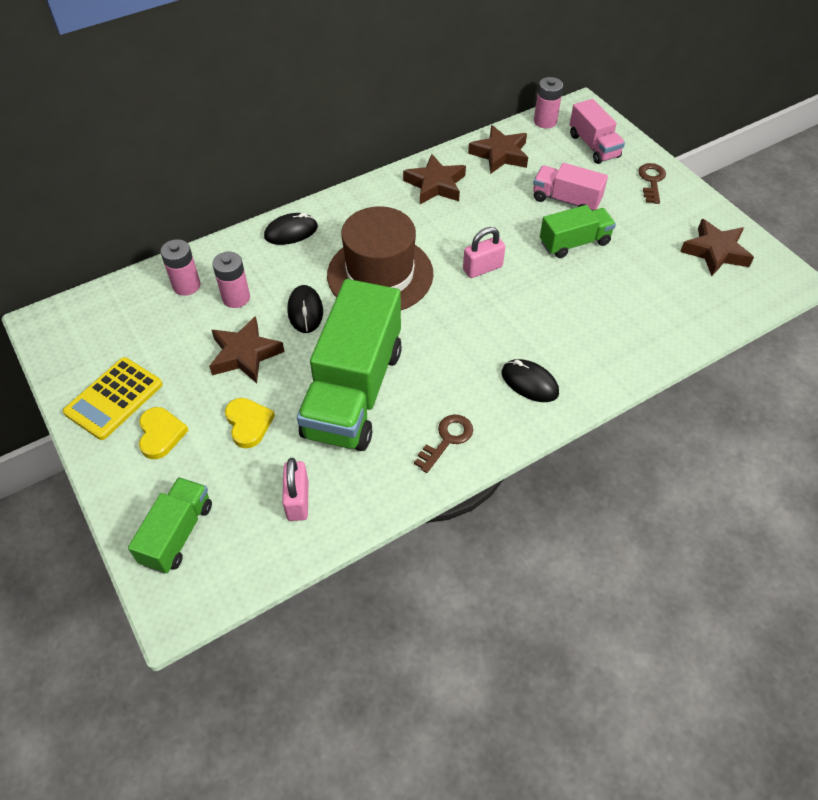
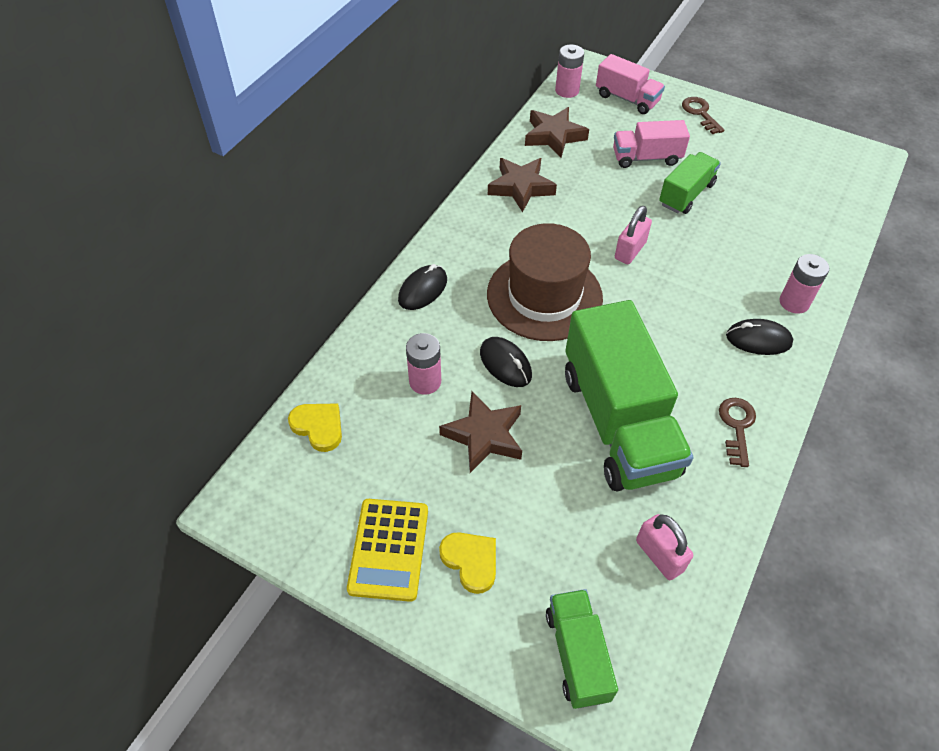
camera: 30 degrees left, 0 degrees up
(186, 285) = (362, 392): pink battery -> pink battery (794, 302)
(248, 423) = (548, 504): yellow heart -> yellow heart (318, 427)
(715, 252) = (800, 157): brown star -> none

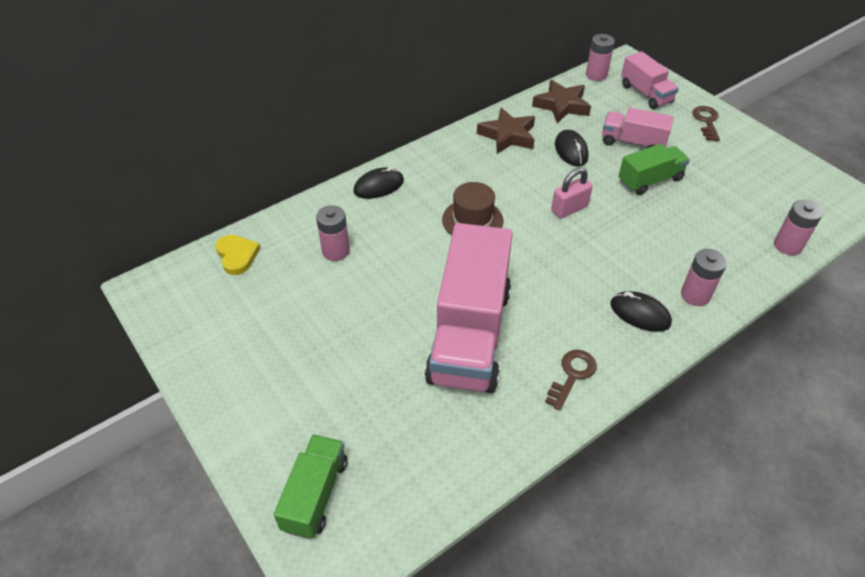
camera: 25 degrees right, 5 degrees down
(388, 549) = (227, 358): yellow calculator -> none
(471, 561) = (281, 391): yellow heart -> none
(484, 435) = (354, 305): brown star -> none
(505, 364) = (406, 259): black mouse -> black mouse (571, 151)
(544, 296) = (472, 220): brown hat -> brown hat, size x0.59
(618, 422) = (469, 334): green truck -> pink truck
(659, 555) = (434, 449): pink padlock -> none
(841, 223) = (788, 245): none -> pink battery

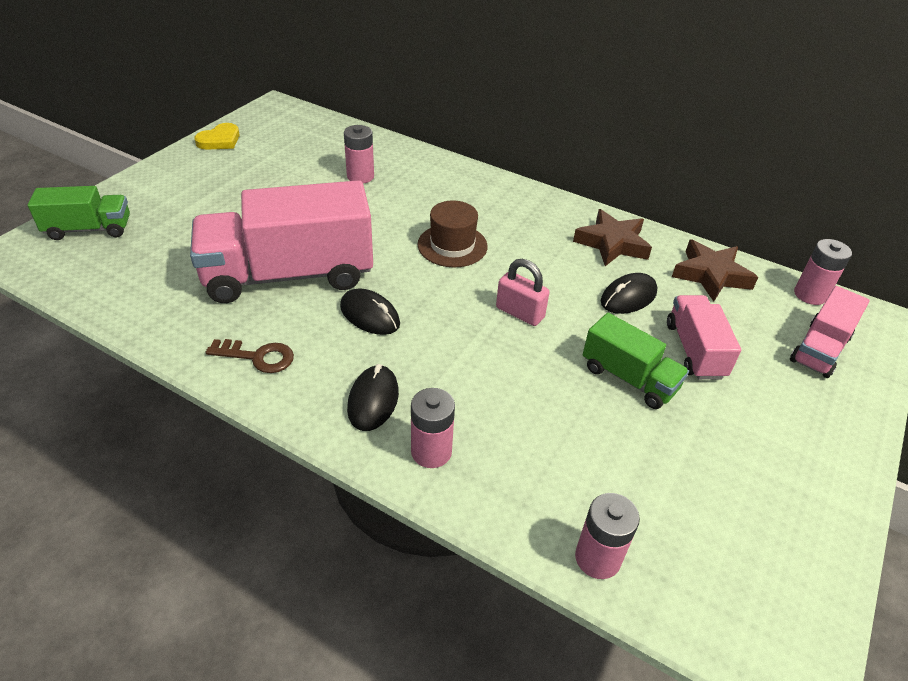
camera: 65 degrees right, 5 degrees down
(237, 255) = (329, 132): yellow heart -> yellow heart (220, 140)
(379, 186) = (462, 179): black mouse -> black mouse (369, 315)
(706, 121) = (821, 425): brown key -> none

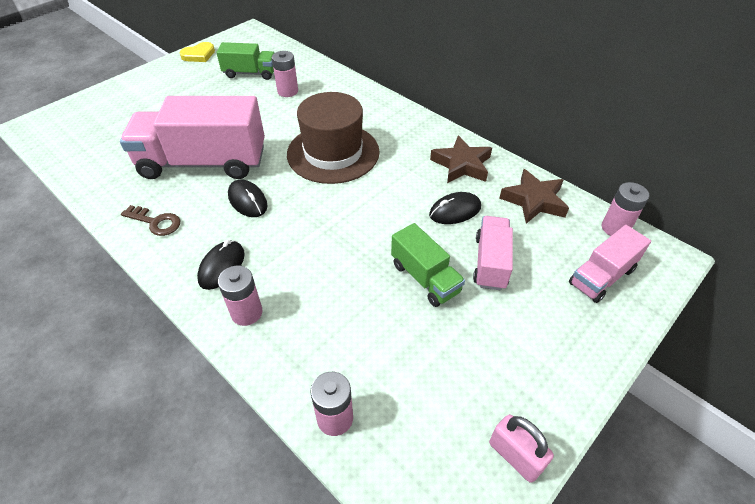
camera: 15 degrees right, 5 degrees up
(89, 229) = (84, 114): green truck -> green truck (250, 73)
(452, 245) = (333, 153): brown hat -> brown hat, size x1.68
(520, 313) = (361, 213): pink padlock -> pink padlock (515, 456)

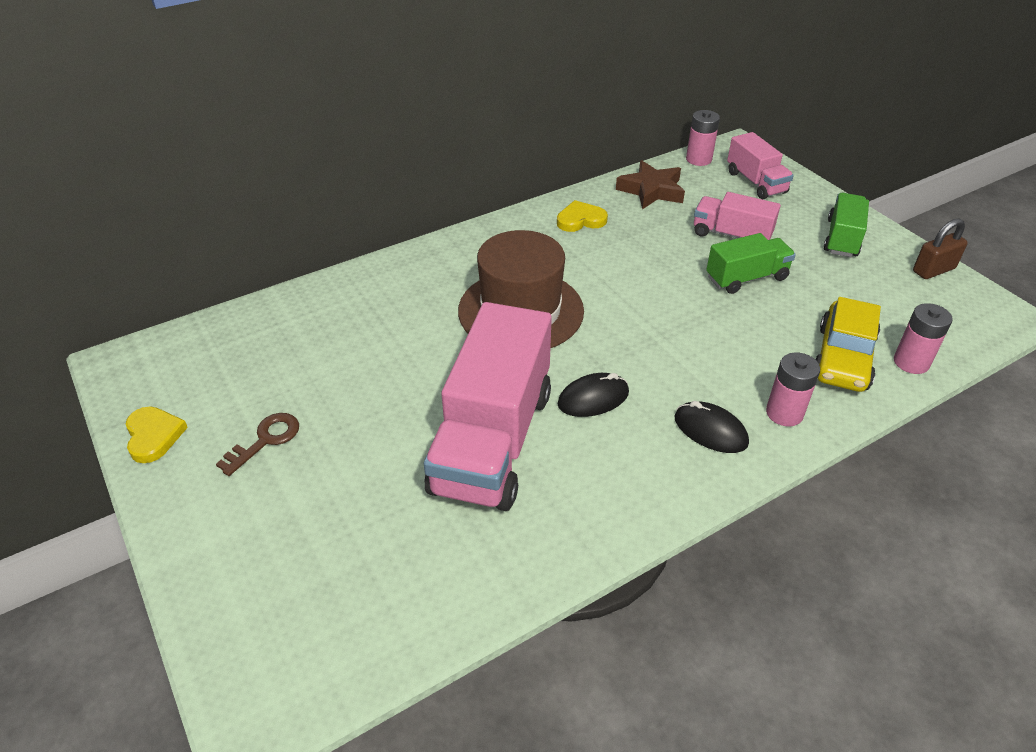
camera: 75 degrees left, 5 degrees down
(156, 222) = (612, 498): brown key -> brown key (265, 440)
(250, 73) = (268, 372): green truck -> green truck (842, 238)
(287, 91) = (349, 336): pink battery -> none
(327, 357) = (843, 358): none -> yellow car
(455, 211) = (654, 240): black mouse -> none
(461, 165) = (580, 220): brown star -> yellow heart
(515, 456) = (933, 270): pink padlock -> brown padlock

